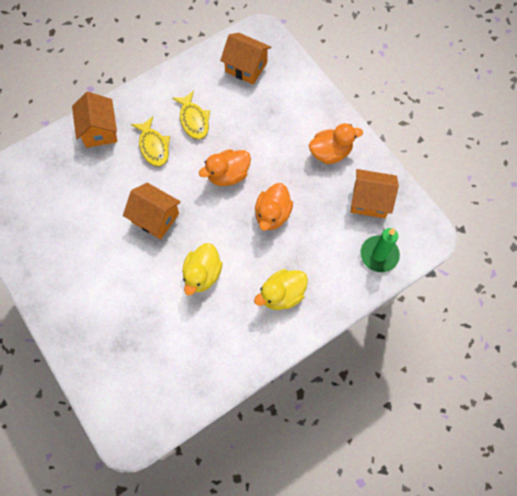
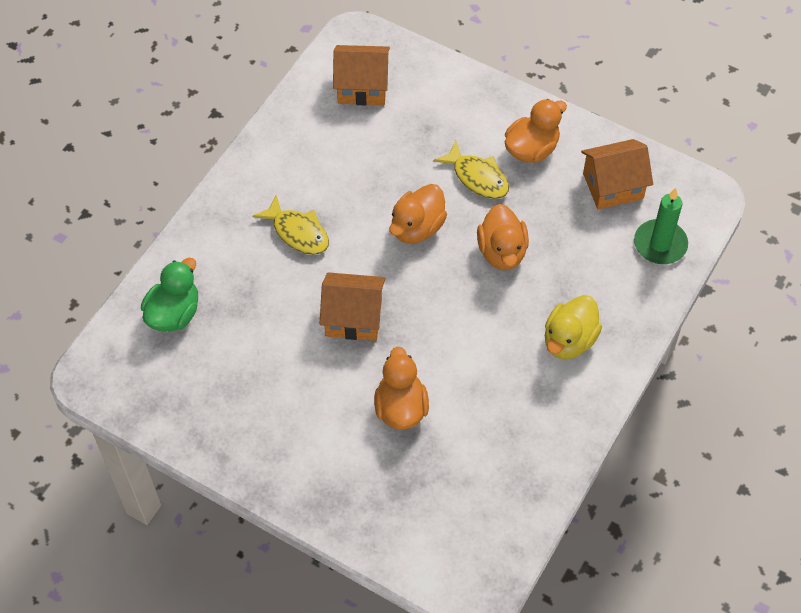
camera: 25 degrees left, 10 degrees down
(51, 167) = (174, 313): none -> green duck
(99, 130) = (212, 242): orange house -> none
(150, 291) = (401, 407): none -> orange duck
(193, 120) = (332, 179): yellow fish -> yellow fish (477, 177)
(202, 274) = (455, 359): yellow duck -> none

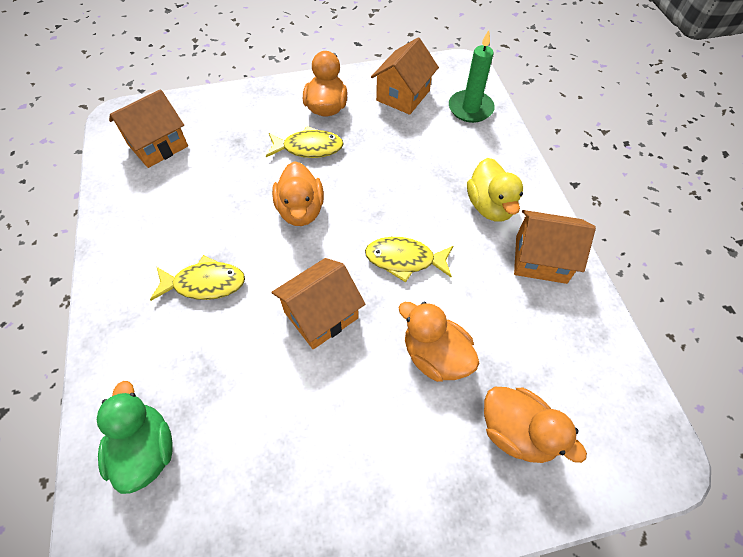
camera: 45 degrees left, 0 degrees up
(453, 327) = (404, 260): none -> yellow fish
(502, 252) = (379, 183): orange duck -> orange duck (517, 432)
(558, 410) = (541, 259): none -> orange house

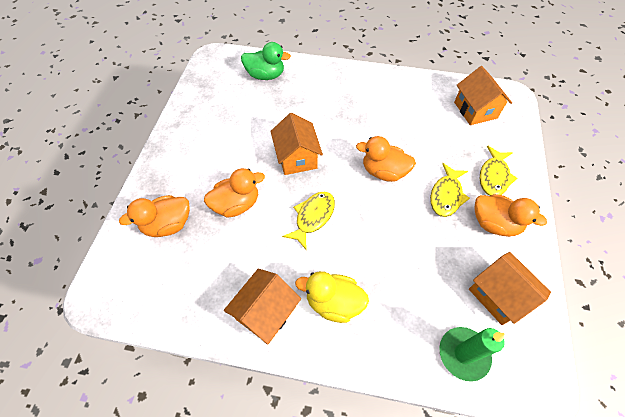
camera: 115 degrees right, 0 degrees up
(205, 283) = (347, 111): yellow fish -> yellow fish (494, 176)

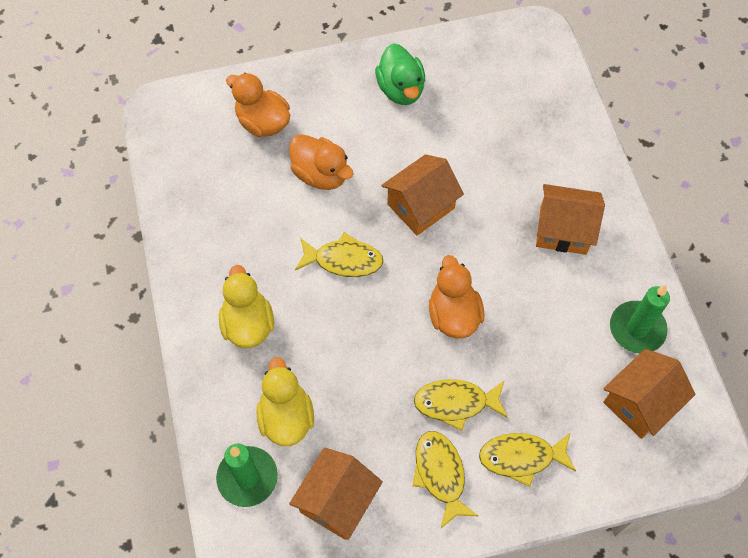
camera: 65 degrees right, 5 degrees up
(265, 75) = (540, 107): green duck -> green duck (401, 89)
(266, 313) = (208, 263): orange house -> orange house (563, 230)
(422, 305) = (286, 417): none -> yellow duck
(429, 93) = (637, 329): none -> green candle
(494, 224) = (440, 474): orange duck -> yellow fish

